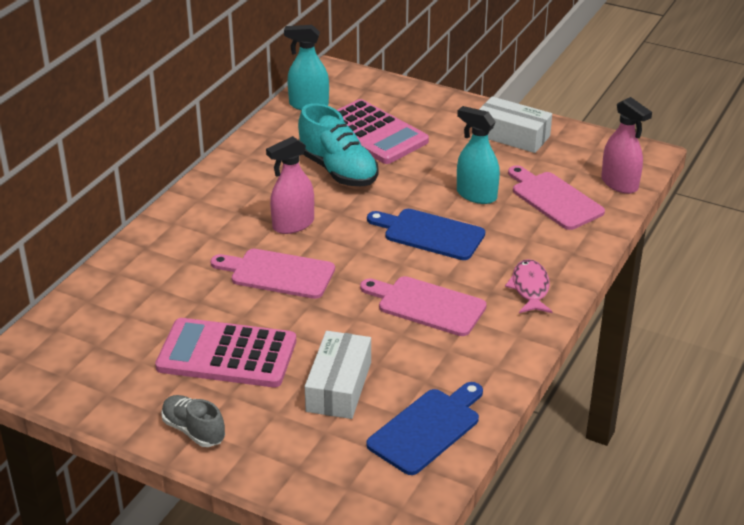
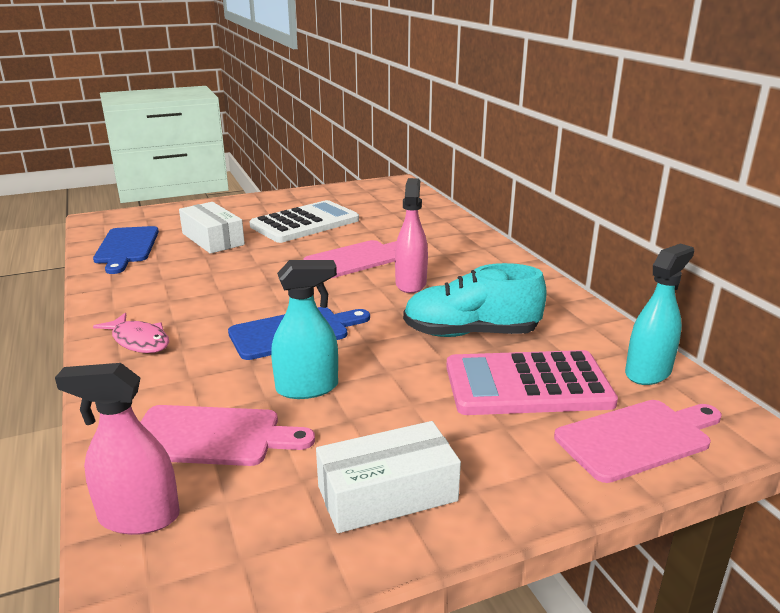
camera: 130 degrees right, 10 degrees down
(193, 430) = (263, 202): grey shoe -> none
(227, 354) = (305, 223): pink calculator -> white calculator
(426, 305) = (217, 291): pink cutting board -> pink cutting board (637, 438)

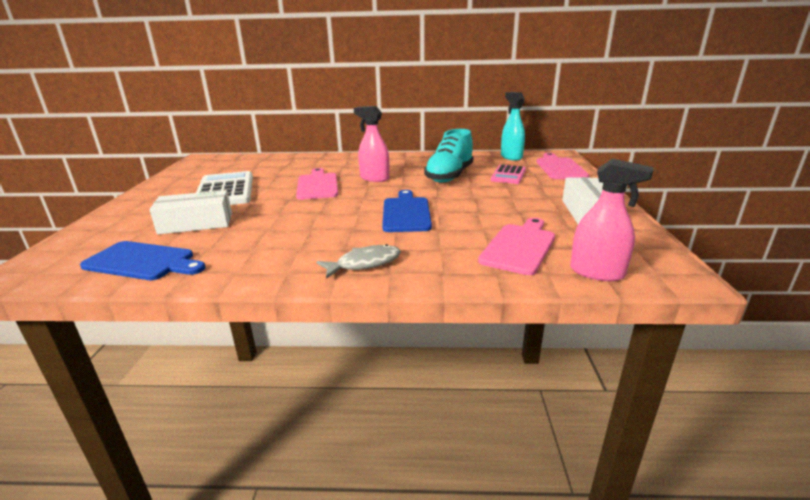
camera: 65 degrees left, 0 degrees up
(139, 341) = (364, 263): pink fish -> grey fish
(139, 517) = (597, 272): pink spray bottle -> pink spray bottle turned 90 degrees counterclockwise
(307, 388) = (479, 217): turquoise spray bottle -> none
(527, 385) = (508, 175): pink calculator -> pink calculator, size x0.59

